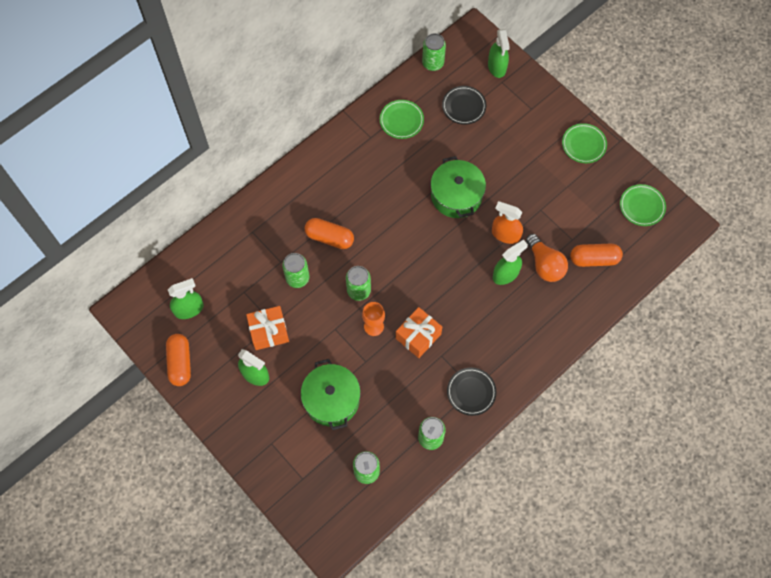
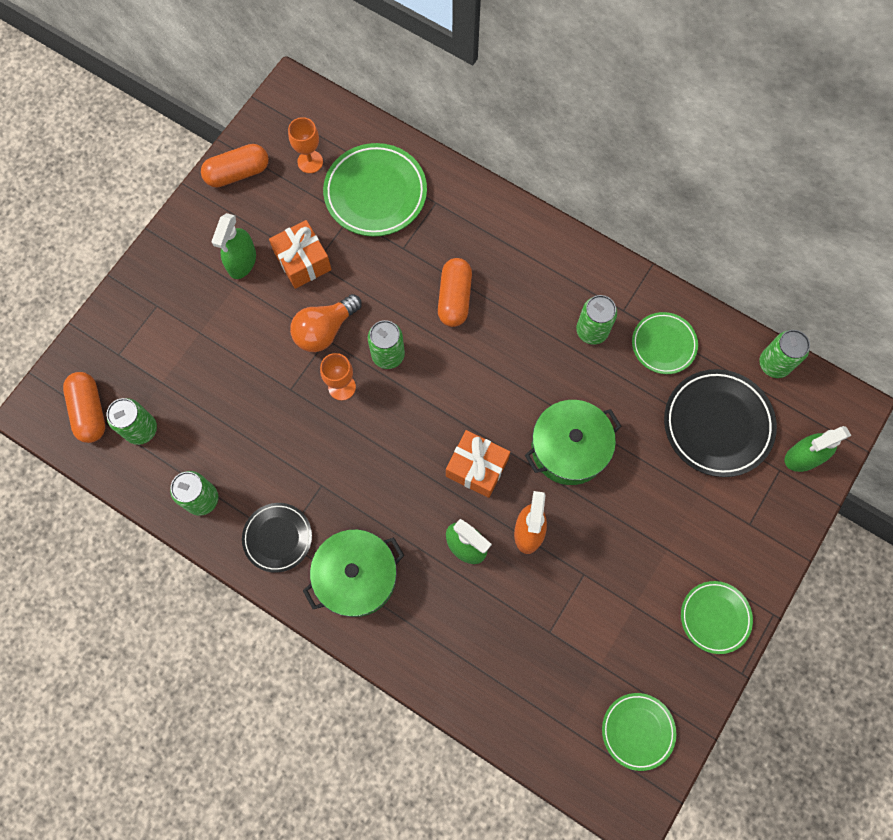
camera: 75 degrees right, 5 degrees up
(189, 309) = (310, 162): green spray bottle -> orange goblet
(231, 270) = (375, 193): none -> green plate
(297, 278) = (385, 275): green can -> green can (592, 331)
(331, 399) = (228, 361): green pot -> green pot (356, 576)
(418, 336) = (342, 448): orange gift -> orange gift (477, 468)
(463, 106) = (717, 424): black plate -> black plate, size x1.65
(545, 264) = (496, 599): orange light bulb -> orange light bulb (325, 330)
(594, 259) = (526, 672): orange capsule -> orange capsule (89, 411)

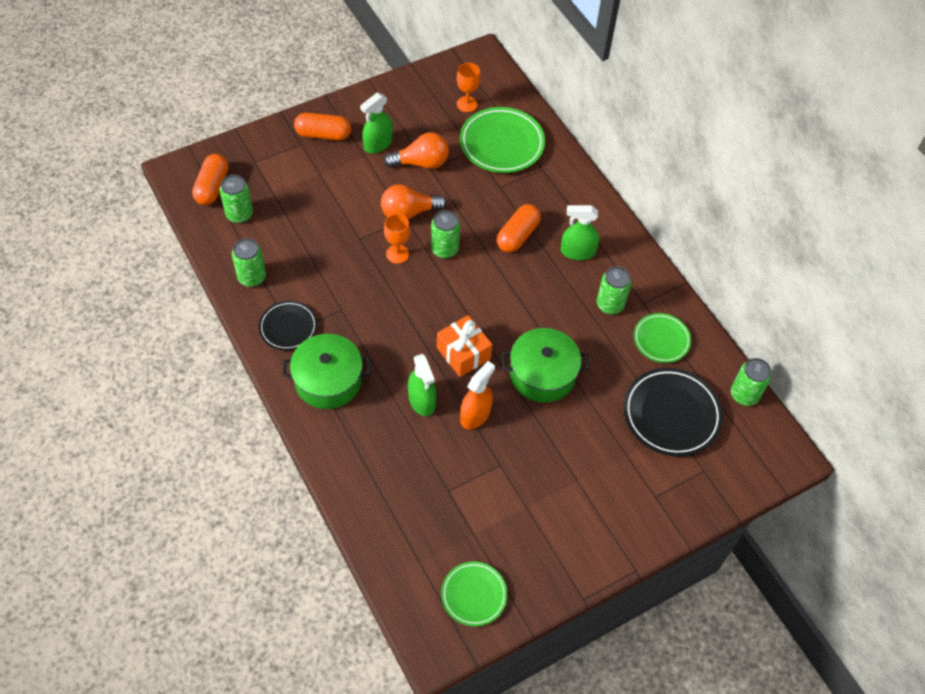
camera: 25 degrees right, 15 degrees down
(238, 173) = (411, 89): orange capsule -> orange capsule (323, 134)
(303, 261) = (421, 163): orange gift -> orange light bulb
(715, 617) = (586, 547): green plate -> none
(803, 457) = (729, 471): green spray bottle -> green spray bottle (577, 252)

